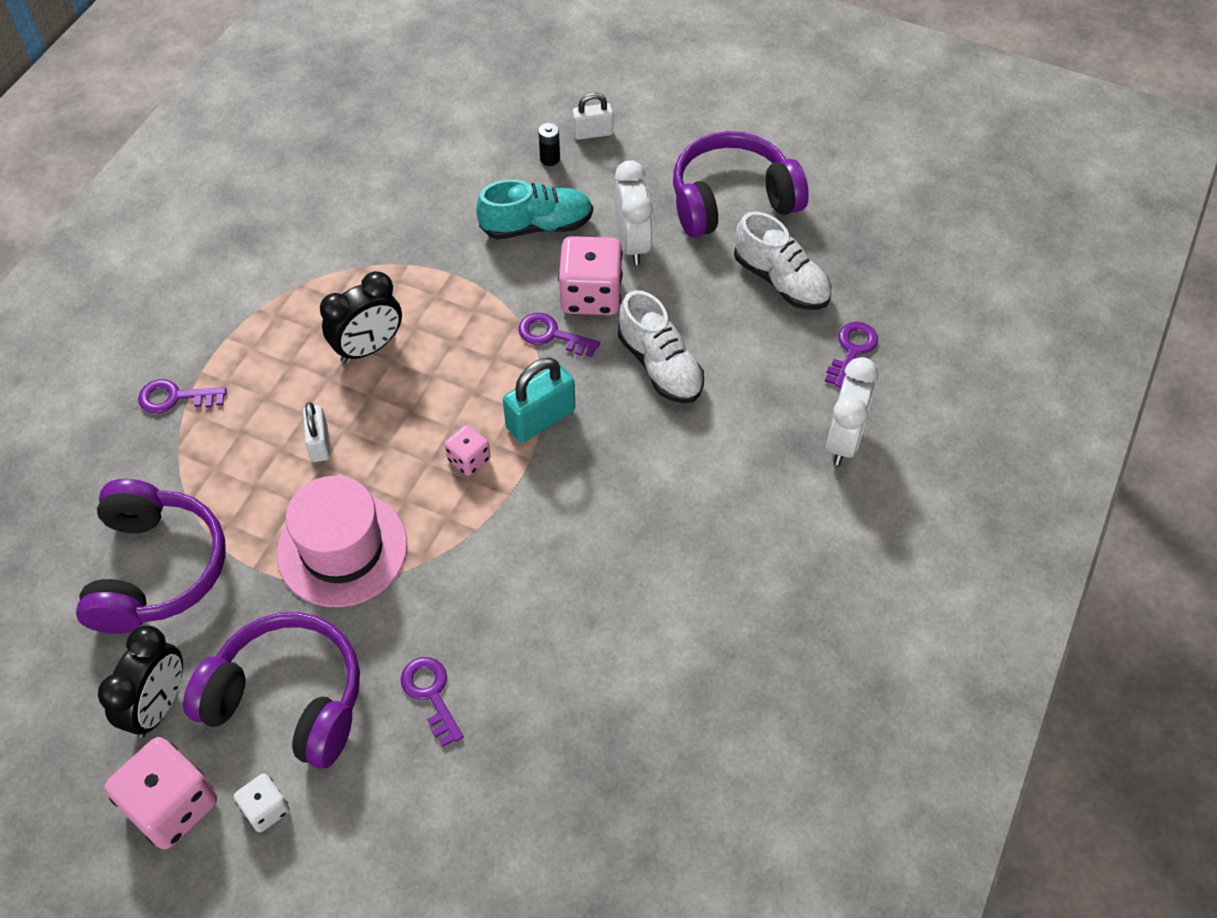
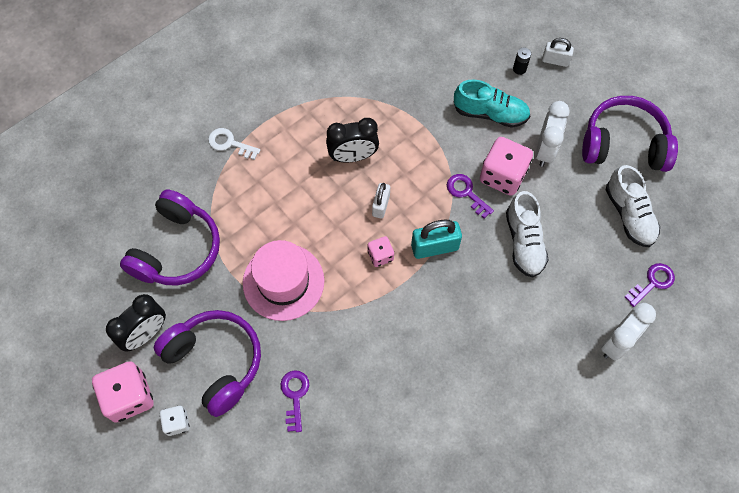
camera: 25 degrees right, 10 degrees up
(175, 397) = (230, 143): purple key -> white key
(319, 443) = (298, 208): white padlock -> white padlock (381, 205)

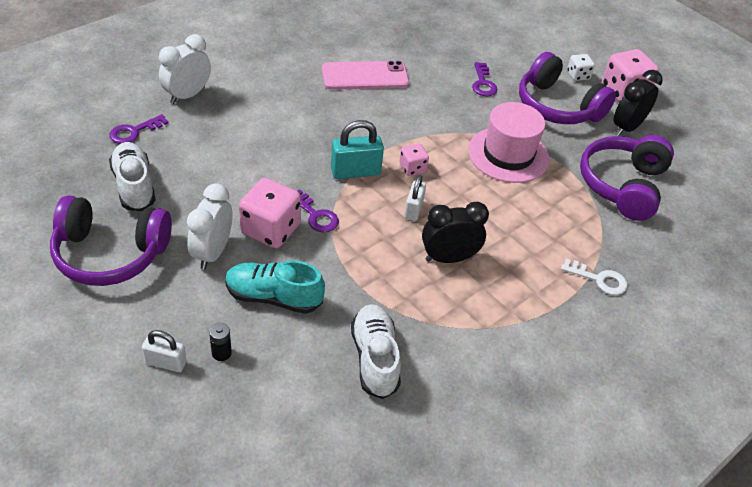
camera: 175 degrees right, 20 degrees down
(431, 395) = (365, 76): none -> pink phone
(524, 242) = (259, 170): white shoe -> white shoe (374, 358)

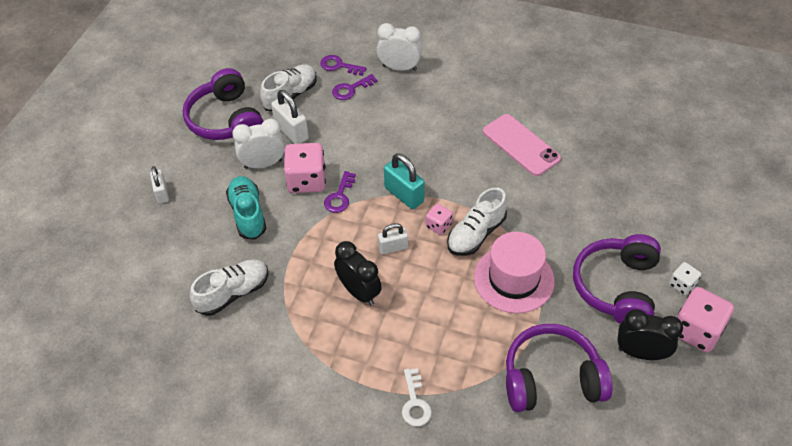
camera: 65 degrees right, 5 degrees up
(189, 209) = (291, 132): none -> white padlock
(221, 353) = (185, 214): black battery -> none
(442, 151) = (476, 234): none -> white shoe
(483, 83) = (593, 221): purple key -> purple key (351, 89)

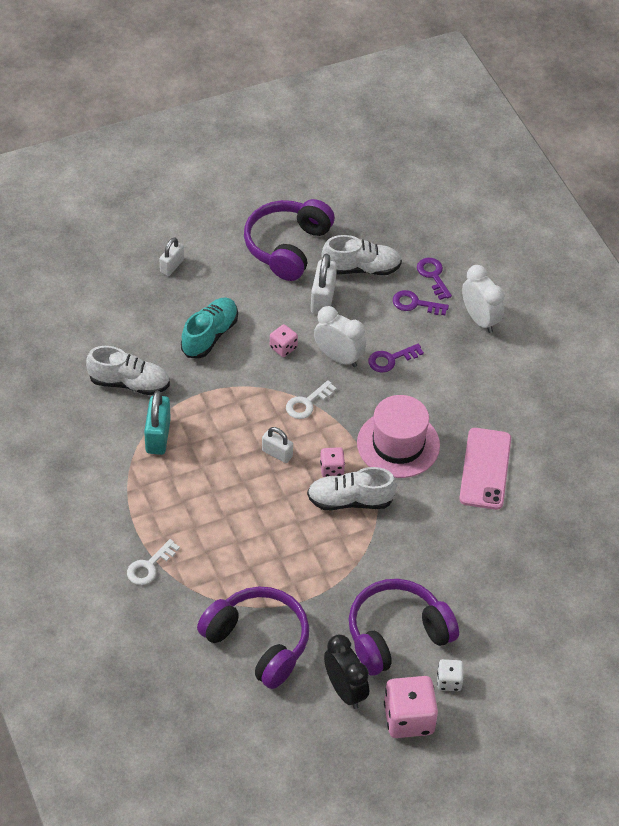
camera: 45 degrees right, 0 degrees up
(263, 164) = (269, 306): white clock -> white clock (338, 357)
(306, 180) = (283, 347): pink dice -> pink dice, size x0.53
(340, 196) = (291, 381): purple key -> purple key (391, 359)
(359, 292) = (211, 461): black clock -> none
(368, 200) = (307, 403): none -> white key
(404, 195) = (339, 423): turquoise padlock -> turquoise padlock (158, 436)
(513, 279) = (330, 556): pink hat -> pink hat (398, 444)

